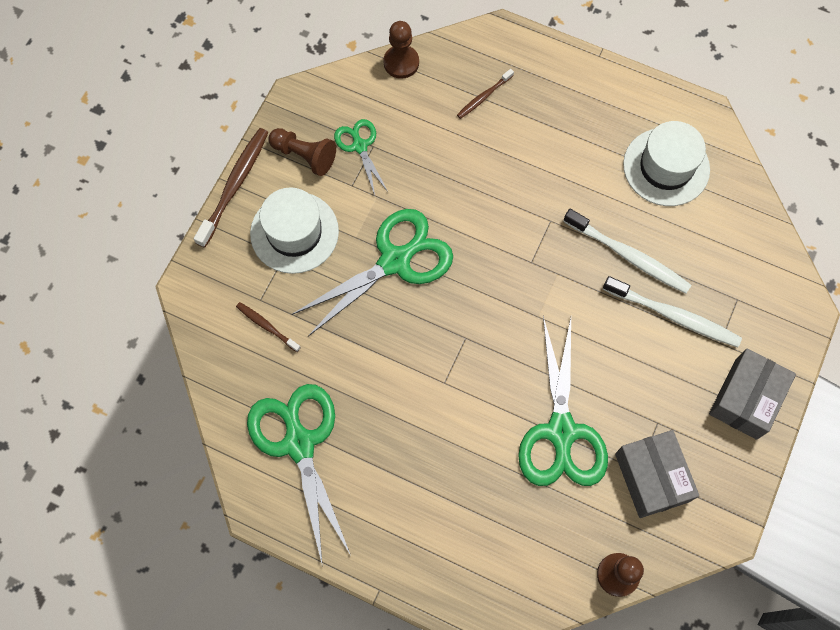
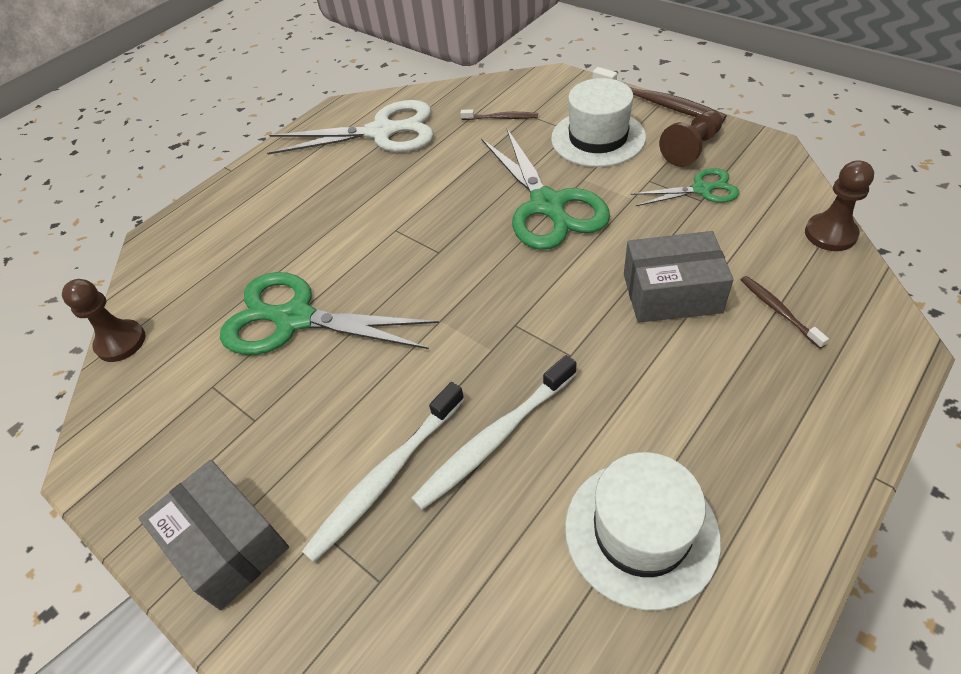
camera: 110 degrees right, 20 degrees down
(267, 326) = (501, 118): brown toothbrush -> brown toothbrush turned 45 degrees clockwise
(299, 443) = (383, 132): green scissors -> white scissors
(652, 477) = (196, 398): grey box -> grey box (671, 293)

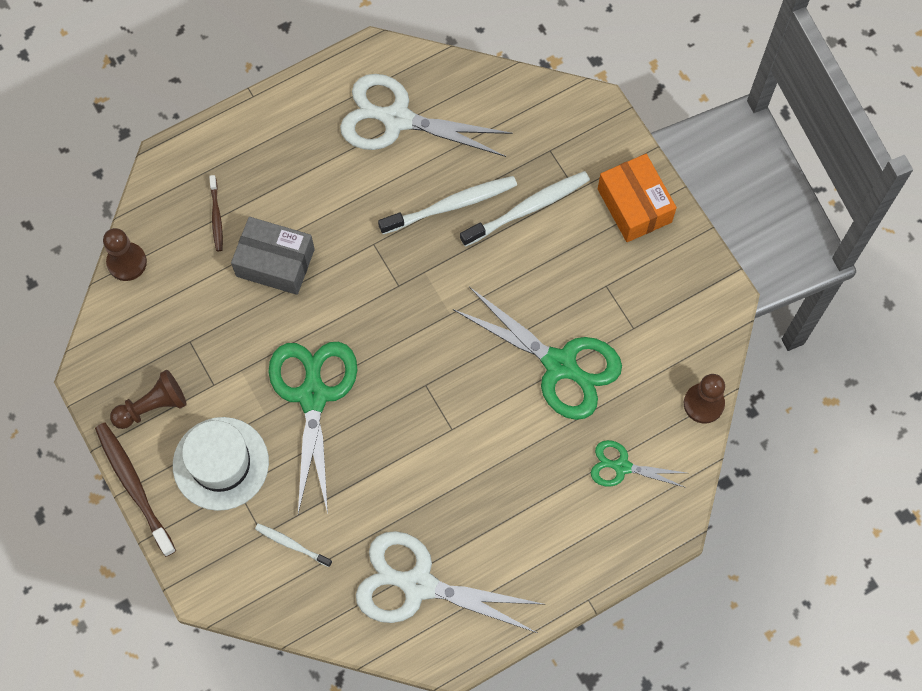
camera: 165 degrees left, 20 degrees up
(227, 544) = (634, 205): grey box -> orange box
(501, 118) = (291, 544): brown toothbrush -> white toothbrush
(641, 532) = (396, 119): white hat -> white scissors
(702, 189) = (180, 352): green scissors -> green scissors (621, 466)

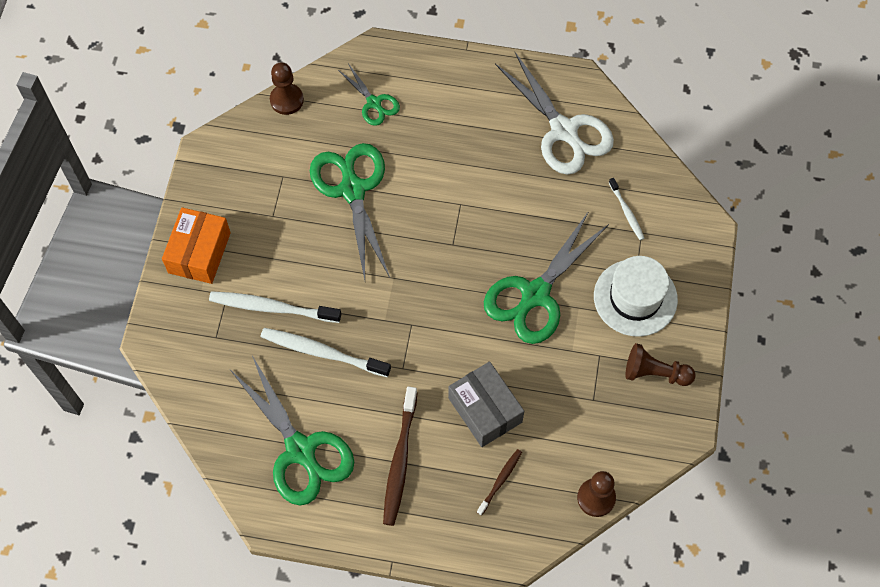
camera: 140 degrees left, 5 degrees down
(134, 486) = (708, 327): brown toothbrush -> brown toothbrush (400, 461)
(396, 119) = (301, 451): white scissors -> green scissors

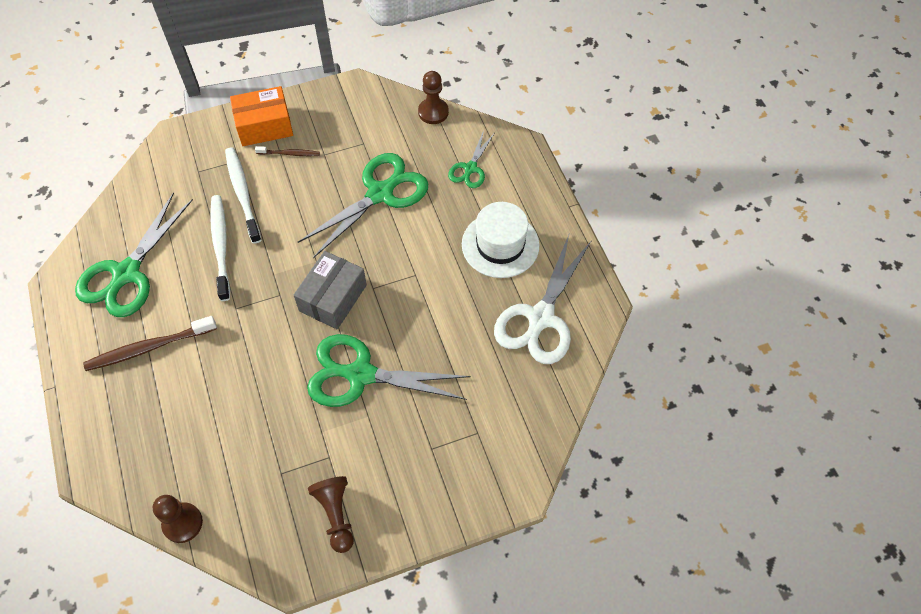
camera: 60 degrees right, 5 degrees down
(485, 410) = (227, 389): grey box -> grey box (333, 298)
(500, 481) = (164, 434): brown toothbrush -> brown toothbrush (289, 154)
(626, 212) = (490, 410): white toothbrush -> none
(635, 298) = (405, 460): white hat -> white hat (500, 245)

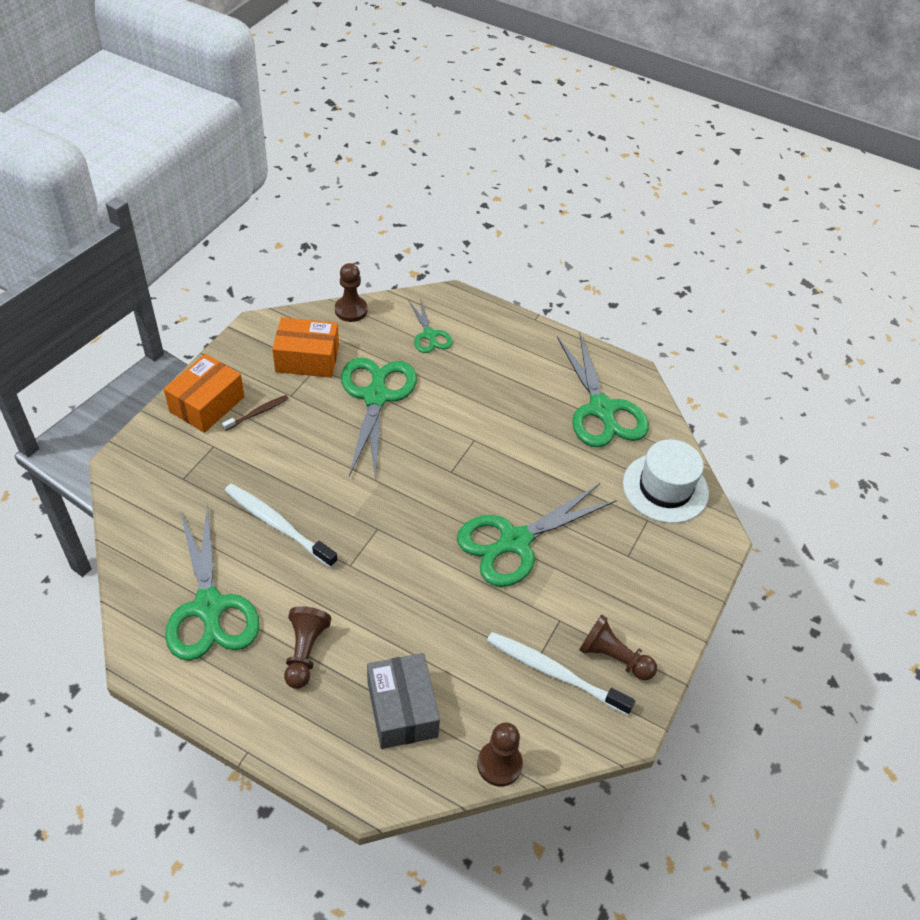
camera: 45 degrees left, 10 degrees down
(149, 348) = (305, 652): brown toothbrush -> brown pawn
(242, 193) = (249, 470): white toothbrush -> white toothbrush (554, 672)
(333, 298) = (426, 500): grey box -> grey box (402, 709)
(363, 132) = (307, 358): none -> orange box
(500, 245) = (515, 377): white hat -> white hat (665, 488)
(540, 318) = (602, 410): white scissors -> green scissors

